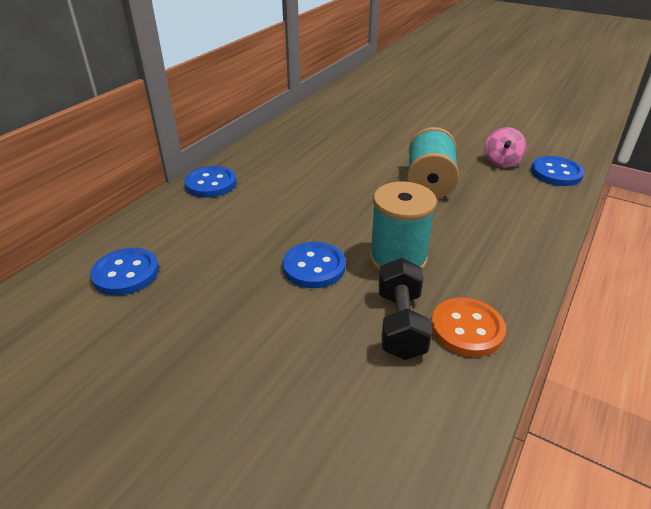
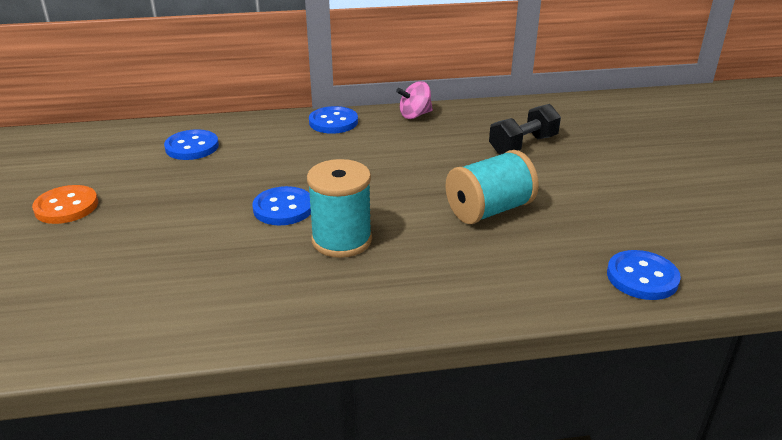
camera: 50 degrees right, 5 degrees down
(400, 324) = (257, 273): black dumbbell -> black dumbbell (523, 145)
(467, 329) = (286, 308): orange button -> orange button (66, 207)
(501, 162) = (604, 235): pink spinning top -> pink spinning top (415, 115)

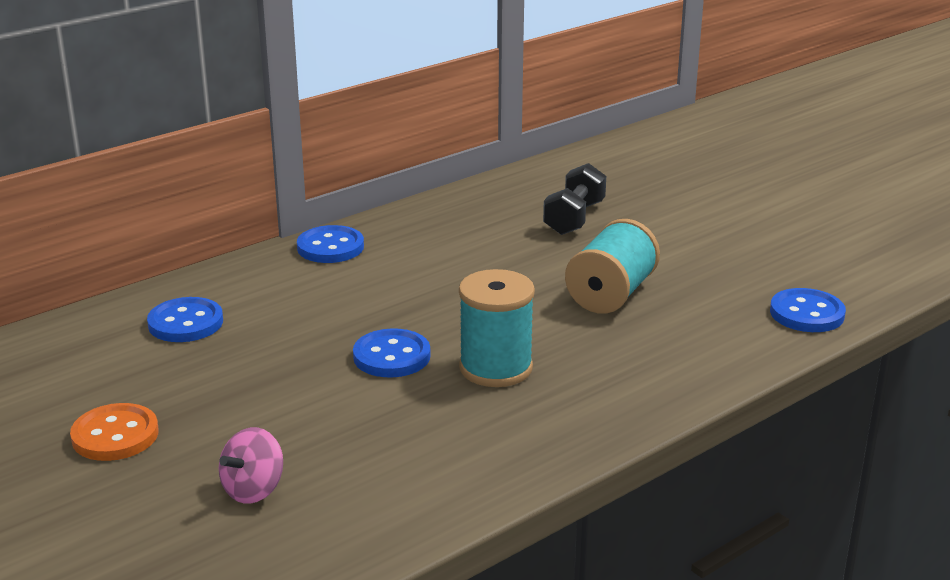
camera: 30 degrees left, 5 degrees down
(415, 115) = (419, 215): pink spinning top -> pink spinning top (253, 490)

